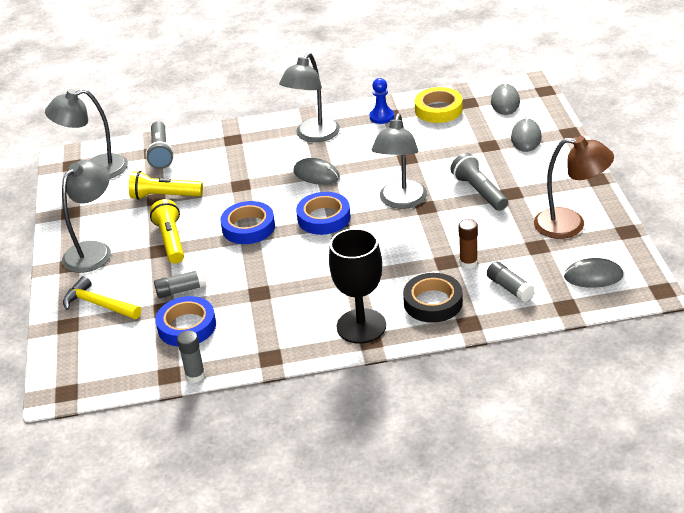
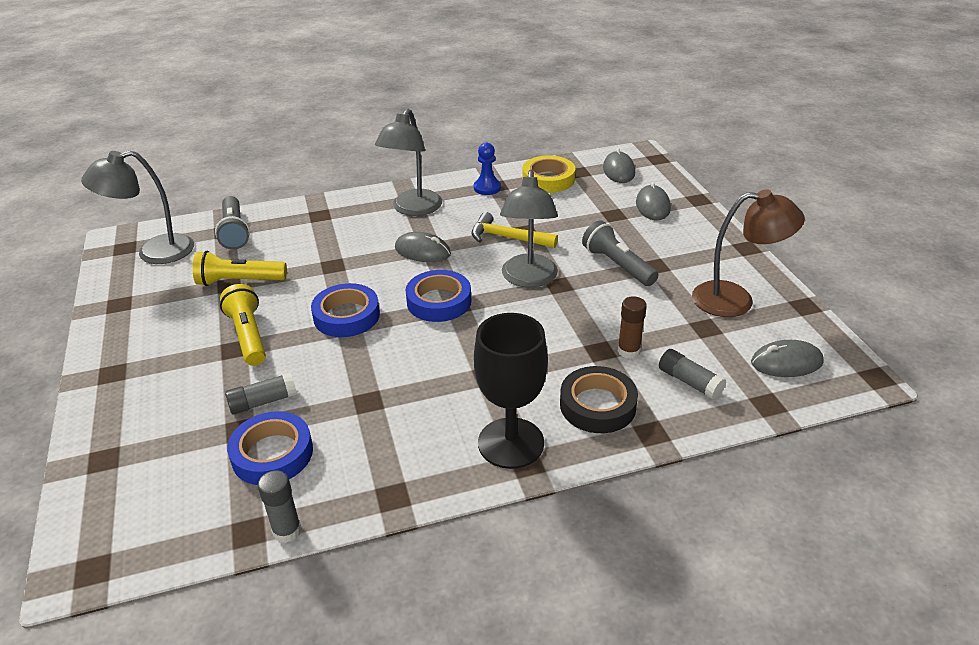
camera: 10 degrees left, 0 degrees up
(93, 251) = (146, 352): grey lamp -> none
(98, 304) = (149, 427): yellow hammer -> yellow hammer (507, 238)

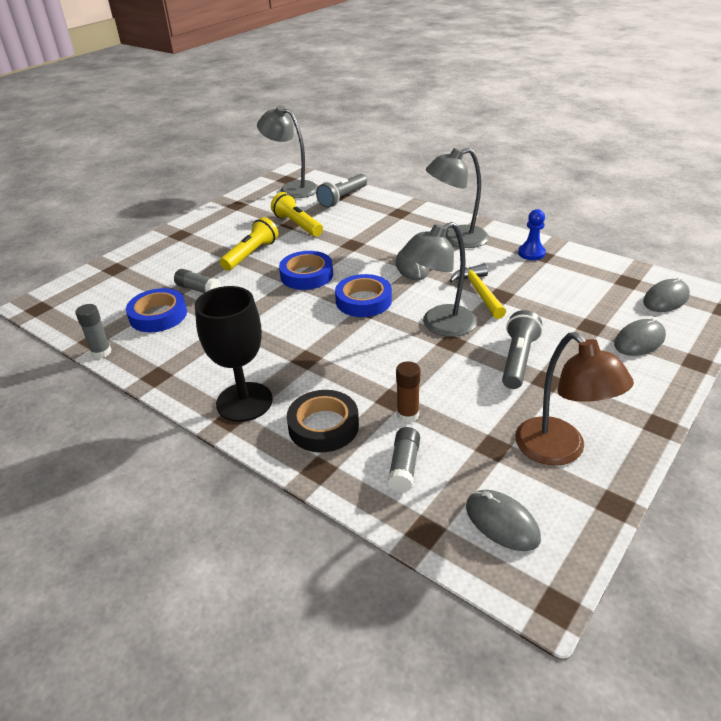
camera: 55 degrees right, 0 degrees up
(548, 179) = (590, 273): yellow tape -> none

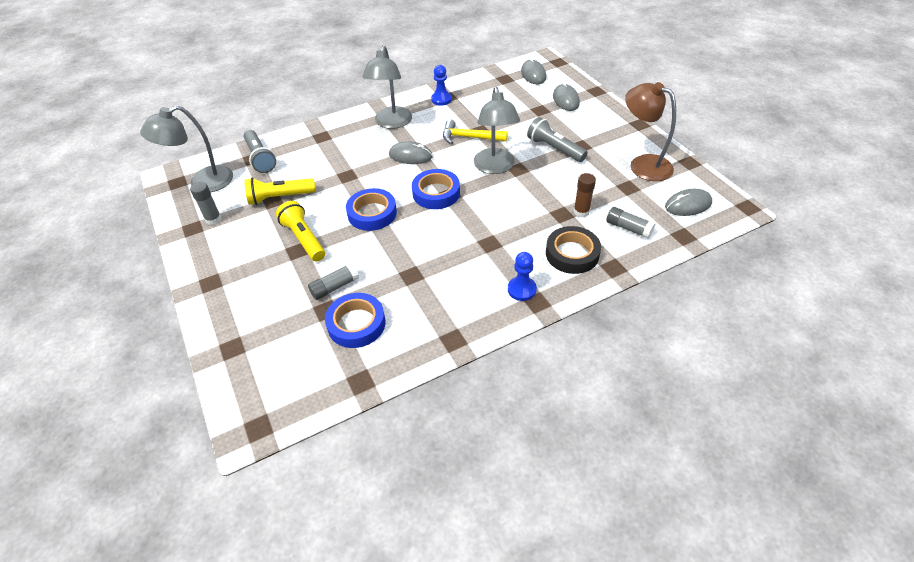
camera: 65 degrees left, 10 degrees up
(101, 352) = (388, 376): grey glue stick -> grey glue stick (213, 219)
(244, 402) = (521, 289): black goblet -> blue pawn
(559, 451) = (642, 164): brown lamp -> brown lamp turned 135 degrees counterclockwise

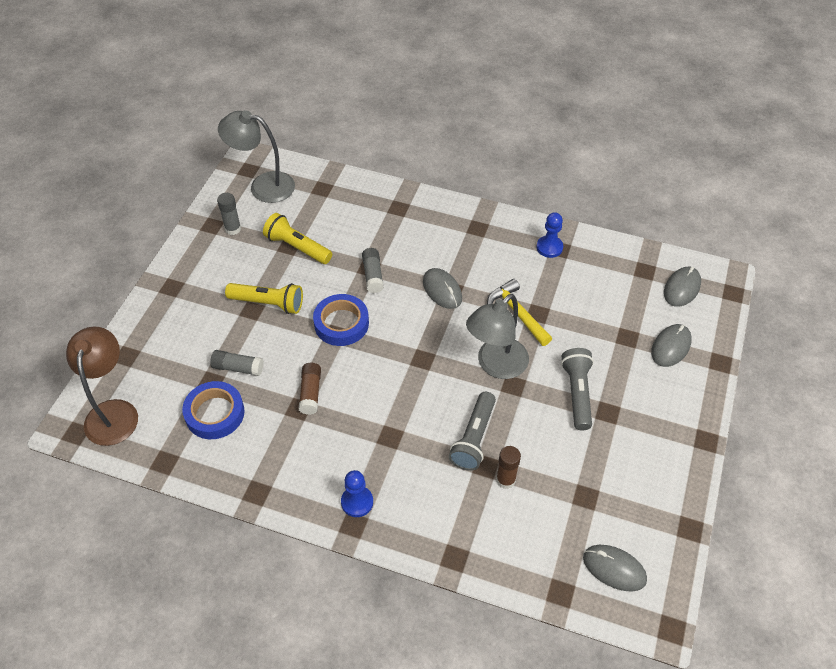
camera: 45 degrees right, 5 degrees up
(260, 158) = (328, 193): grey flashlight -> grey flashlight (474, 438)
(304, 239) = (268, 303): yellow flashlight -> yellow flashlight turned 90 degrees clockwise
(391, 123) = (471, 240): grey lamp -> none
(406, 261) = (310, 393): none -> brown glue stick
(436, 193) = (413, 348): blue tape -> none
(572, 254) = (439, 511): black tape -> none
(628, 228) = (522, 535): grey glue stick -> grey glue stick (373, 275)
(642, 164) = (637, 487): brown lamp -> brown lamp (113, 412)

